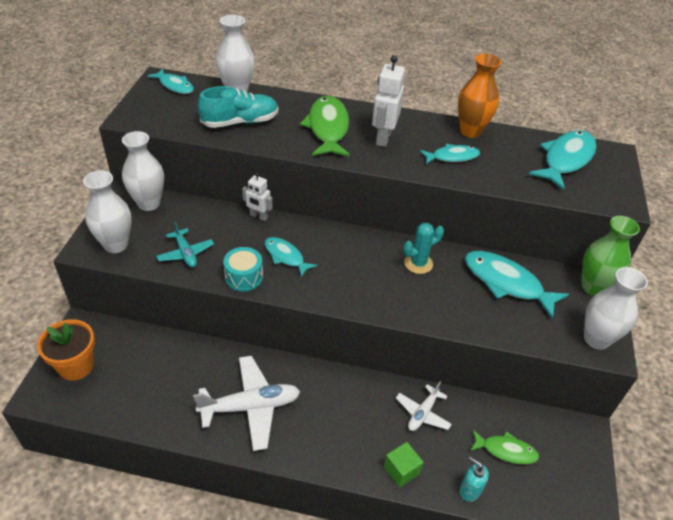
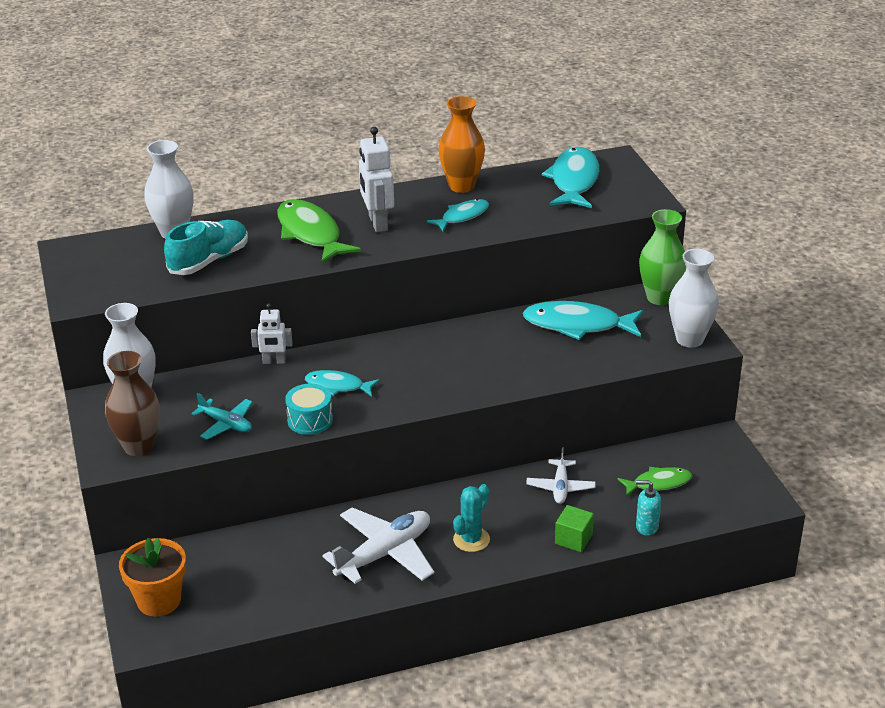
camera: 25 degrees left, 10 degrees down
(116, 245) = (138, 446): white vase -> brown vase
(175, 85) = (93, 250): turquoise fish -> none
(418, 263) = (479, 341): turquoise cactus -> turquoise cactus (471, 539)

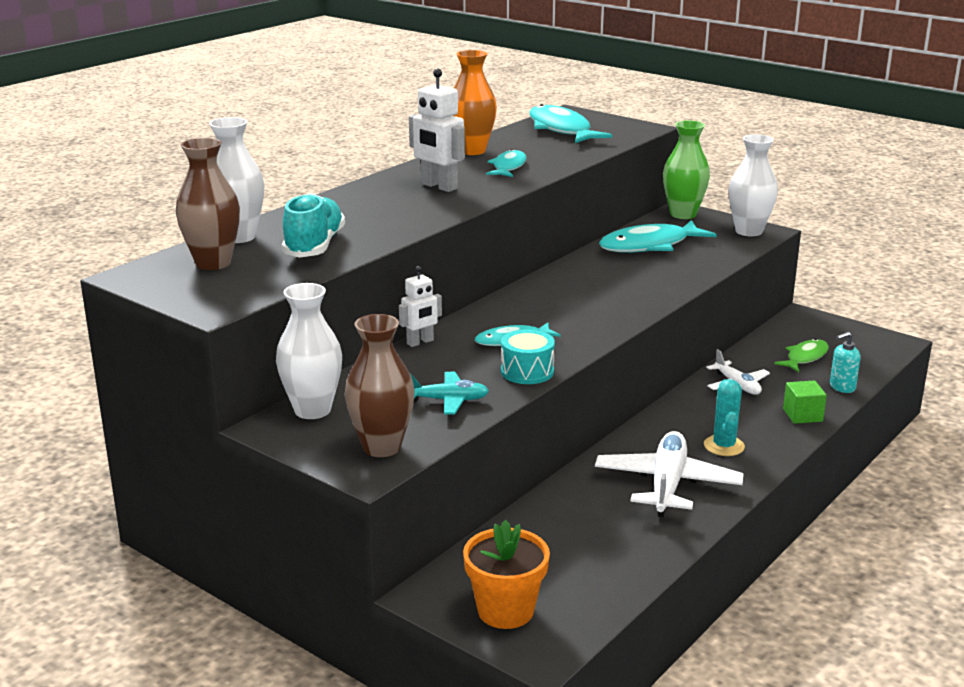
camera: 35 degrees left, 10 degrees down
(127, 255) = (213, 263): none -> brown vase
(311, 234) = (386, 206): green fish -> none

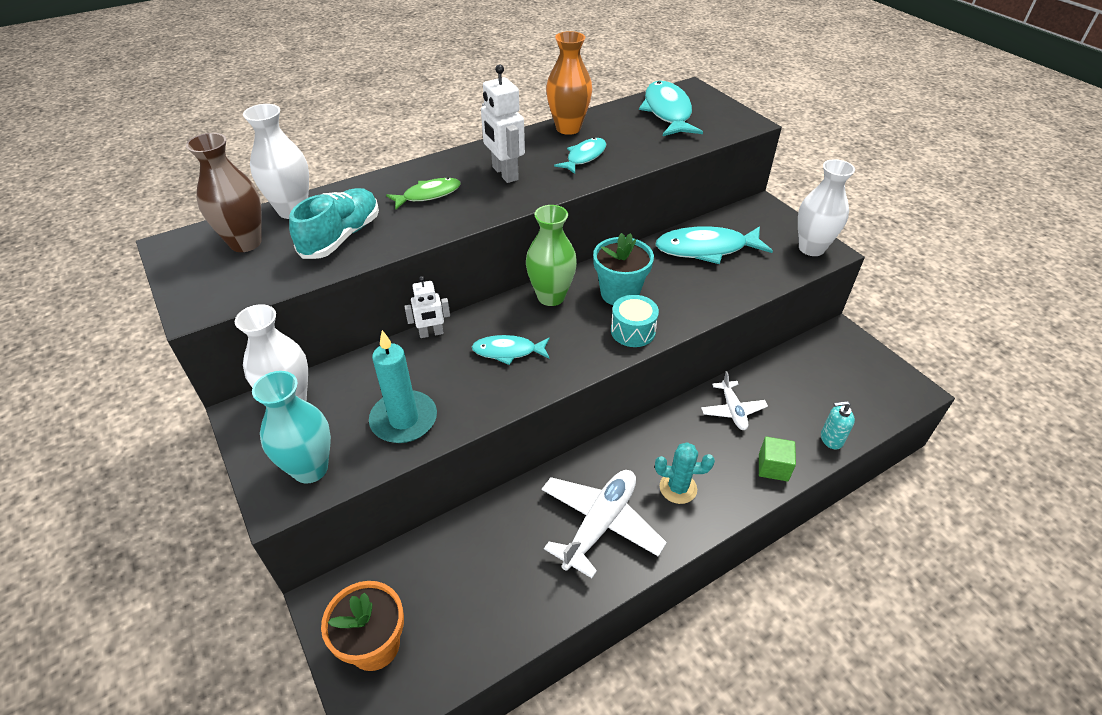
camera: 20 degrees right, 20 degrees up
(381, 447) = (310, 469): brown vase -> turquoise vase
(448, 400) = (404, 420): turquoise plane -> turquoise candle
(527, 371) = (494, 398): turquoise drum -> turquoise drum (633, 331)
(590, 287) = (619, 293): none -> turquoise flower pot
(683, 214) = (761, 212): green vase -> green vase (551, 297)
(724, 446) = (678, 488): turquoise cactus -> turquoise cactus turned 75 degrees clockwise
(805, 357) = (816, 389): green fish -> green fish (428, 195)

